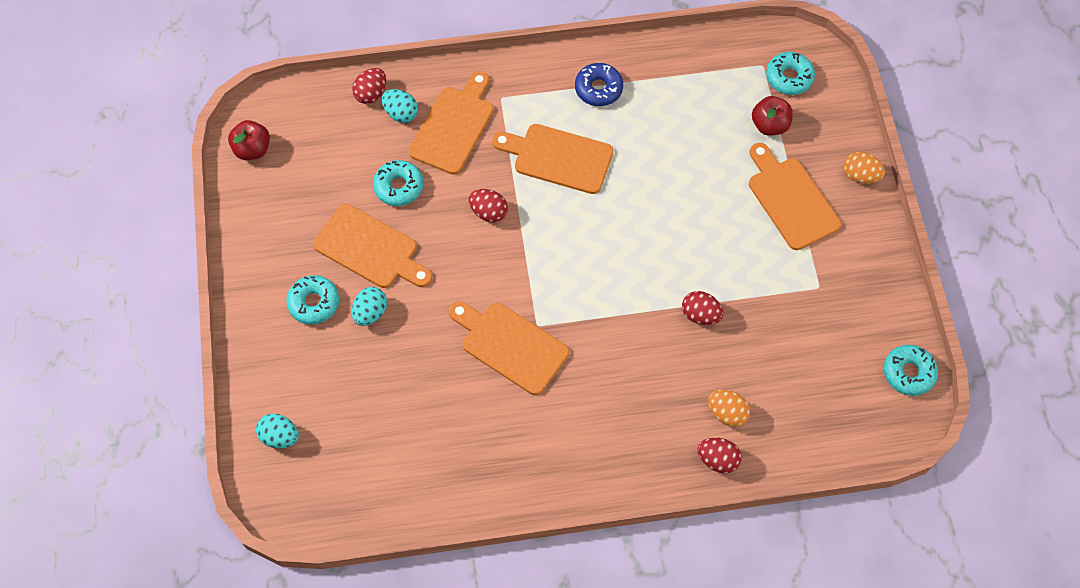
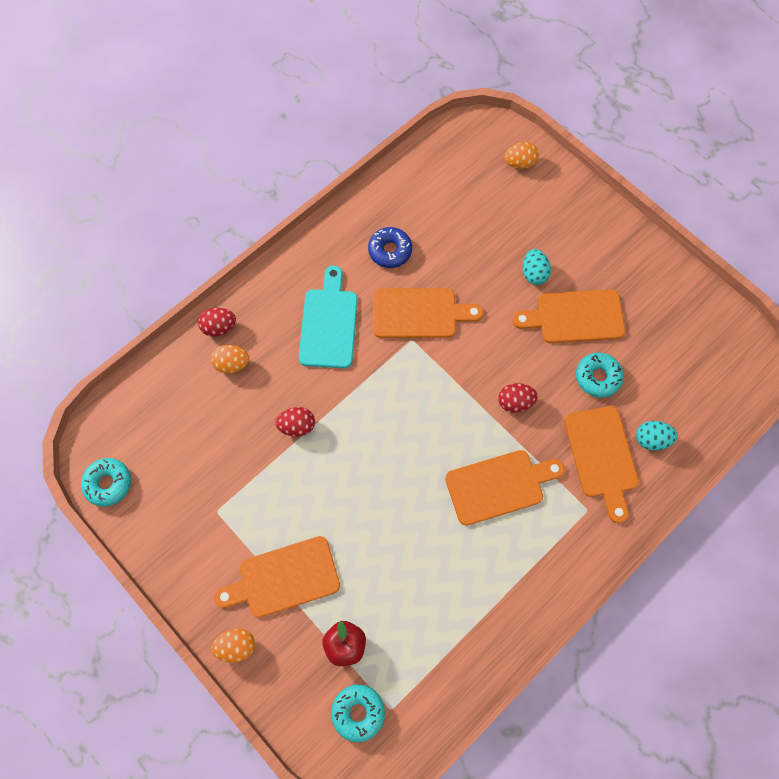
camera: 145 degrees right, 5 degrees up
(252, 149) = (728, 334): red apple -> none
(280, 437) = (519, 163): turquoise egg -> orange egg
(314, 303) = (577, 255): turquoise donut -> none
(371, 94) = (689, 440): red egg -> none
(598, 89) = (516, 576): blue donut -> blue donut (390, 251)
(605, 392) = (328, 324): none -> turquoise cutting board
(790, 200) = (284, 578): orange cutting board -> orange cutting board turned 135 degrees clockwise

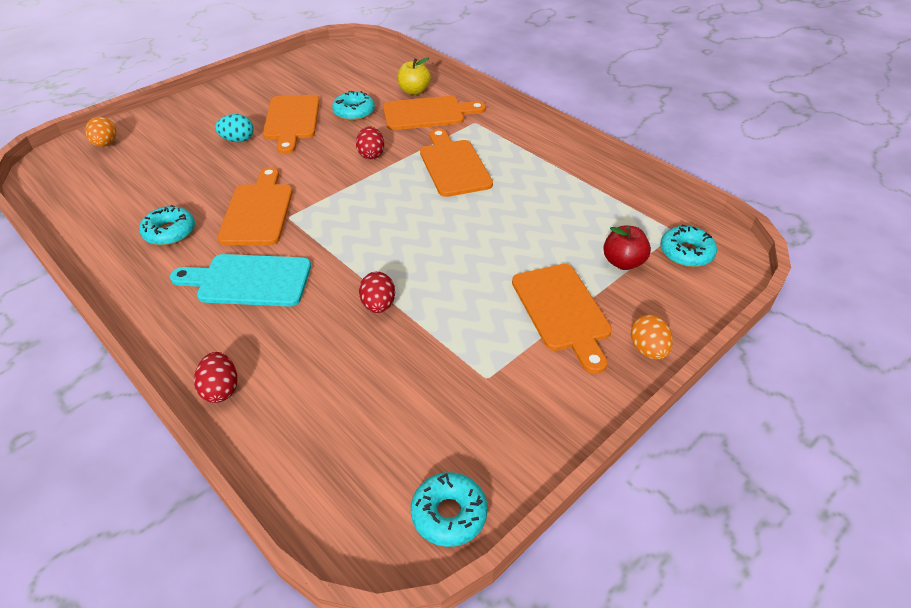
camera: 90 degrees left, 25 degrees down
(232, 364) = (281, 372): orange egg -> none
(390, 251) = (170, 232): blue donut -> turquoise donut
(651, 439) = (414, 91): turquoise egg -> yellow apple

